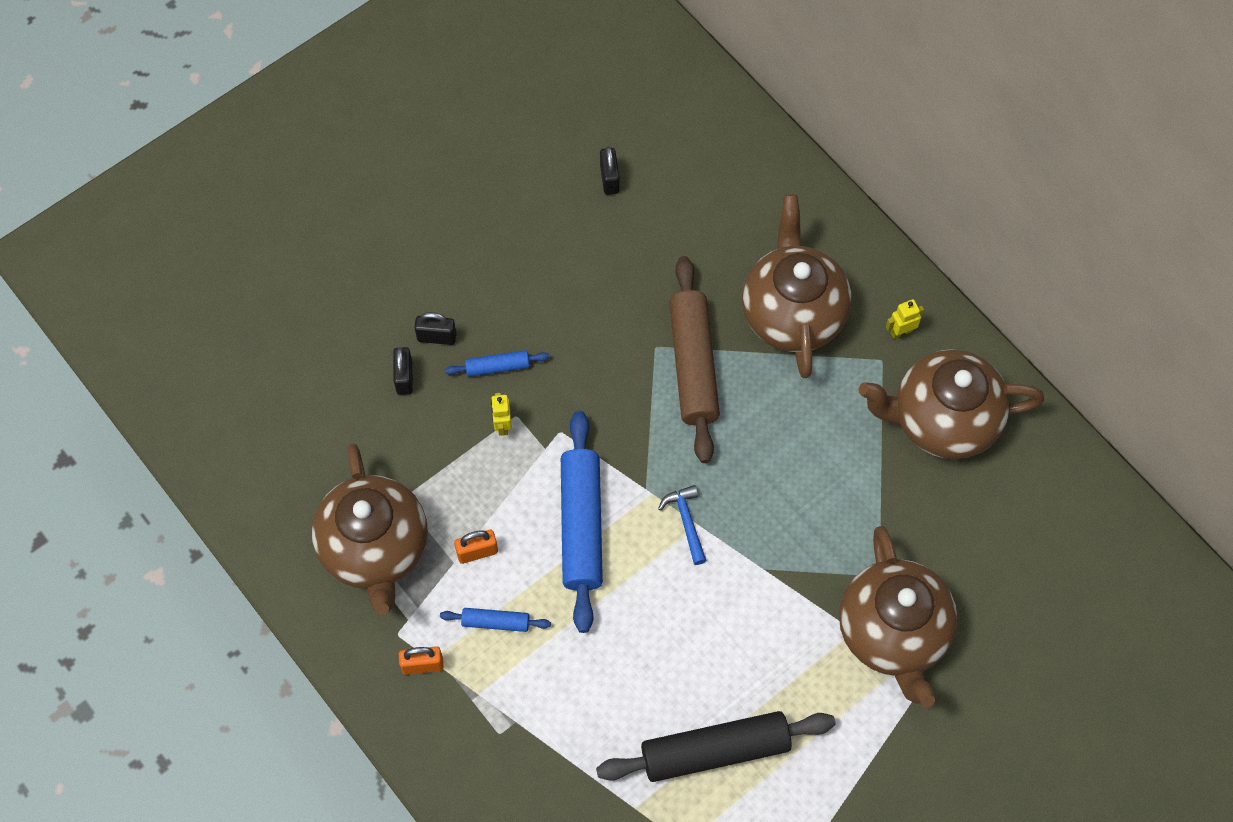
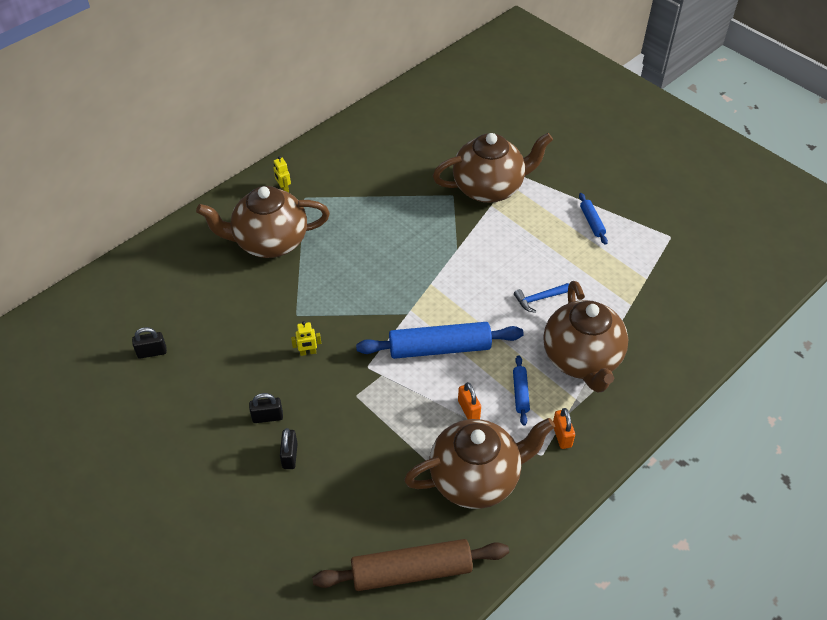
camera: 95 degrees left, 15 degrees down
(404, 378) = (327, 475): black padlock -> black padlock (267, 417)
(497, 367) = (315, 411): blue rolling pin -> blue rolling pin (592, 222)
(502, 425) = (364, 403): yellow robot -> yellow robot (308, 352)
(686, 522) = (429, 290): blue hammer -> blue hammer (539, 299)
(693, 365) = (310, 293): brown rolling pin -> brown rolling pin (411, 571)
(715, 751) = (583, 267): black rolling pin -> none
(942, 420) = (346, 169): brown teapot -> brown teapot (582, 359)

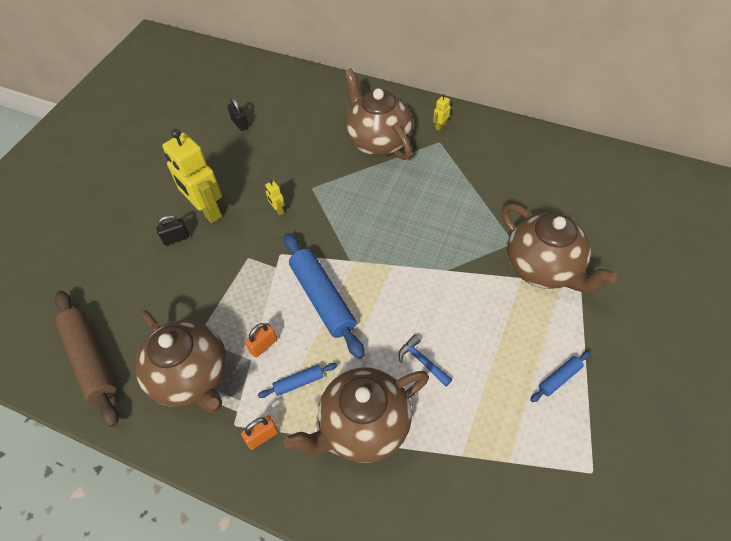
camera: 70 degrees right, 5 degrees up
(267, 417) = (207, 211): black padlock -> yellow robot

